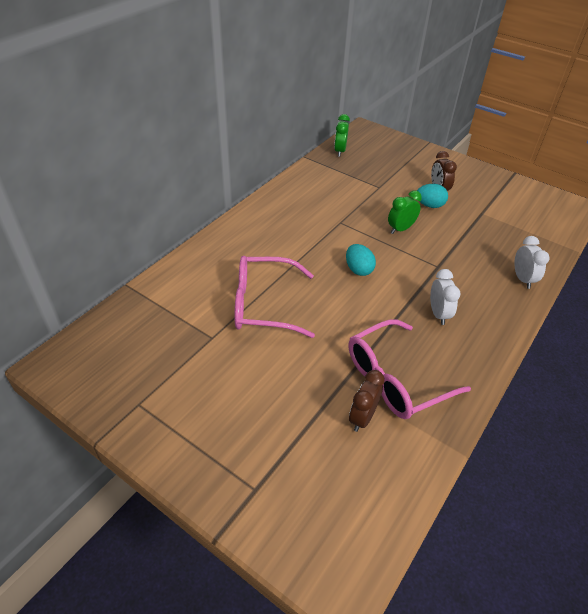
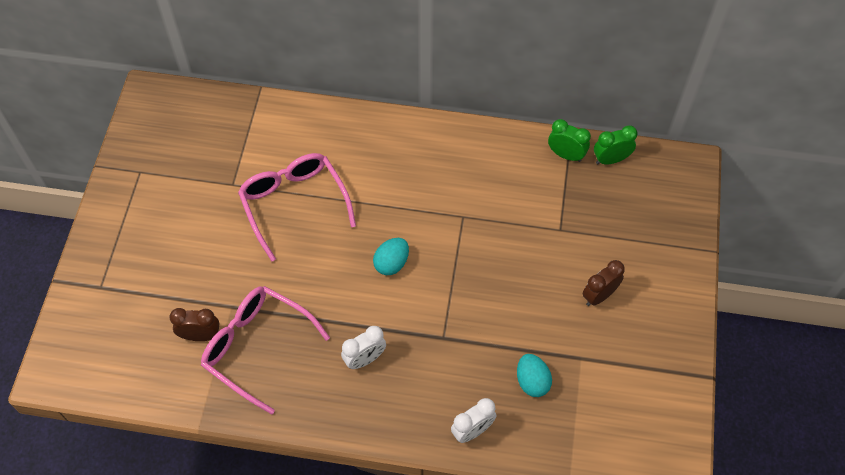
camera: 65 degrees right, 15 degrees up
(400, 229) = (488, 280): green clock -> green clock (566, 155)
(429, 205) = (557, 295): turquoise egg -> turquoise egg (532, 381)

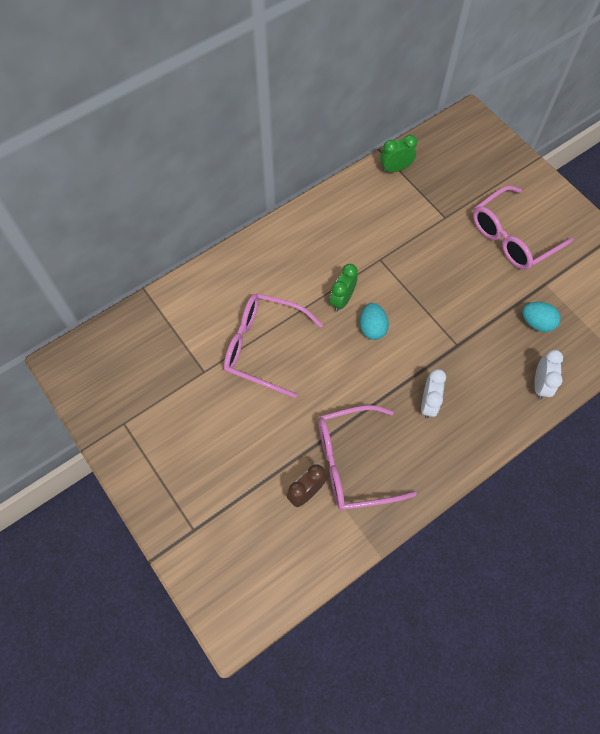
camera: 45 degrees left, 5 degrees up
(599, 295) = (512, 237): brown clock -> pink glasses
(611, 159) = (424, 150): green clock -> green clock (342, 300)

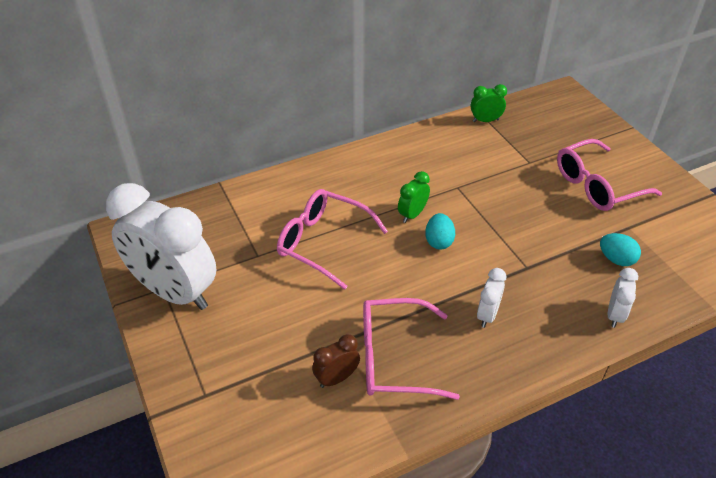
camera: 10 degrees right, 20 degrees down
(136, 426) = (175, 292): none -> white clock

